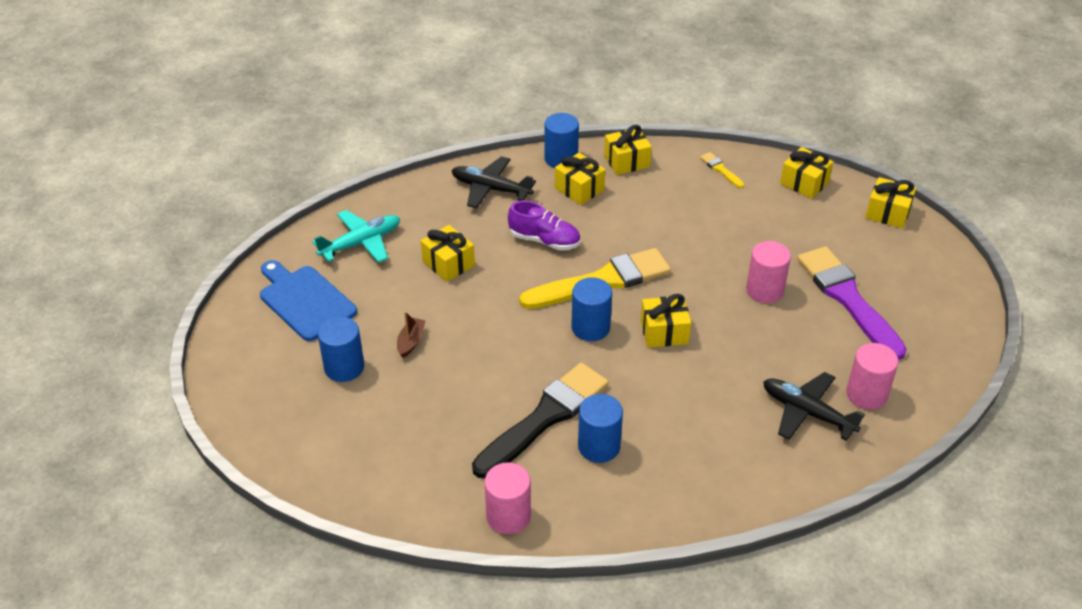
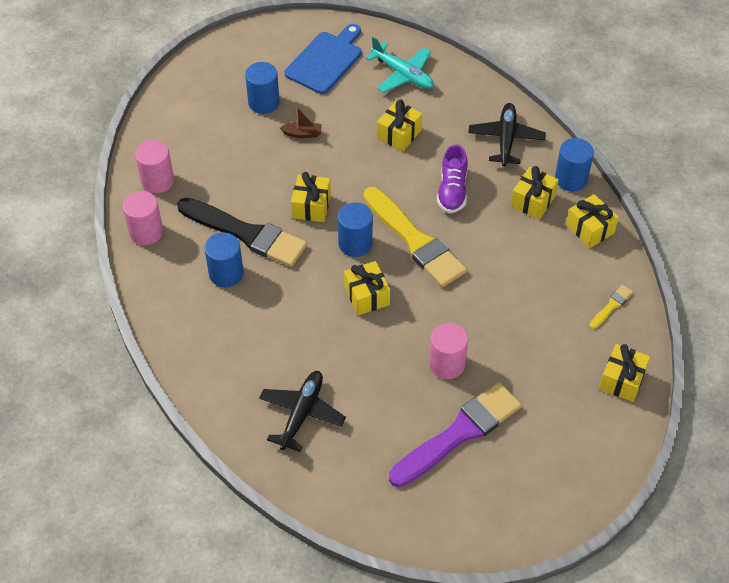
camera: 75 degrees right, 10 degrees up
(866, 394) = (336, 458): pink cylinder -> pink cylinder (157, 181)
(887, 213) = (604, 460): yellow gift -> yellow gift (311, 206)

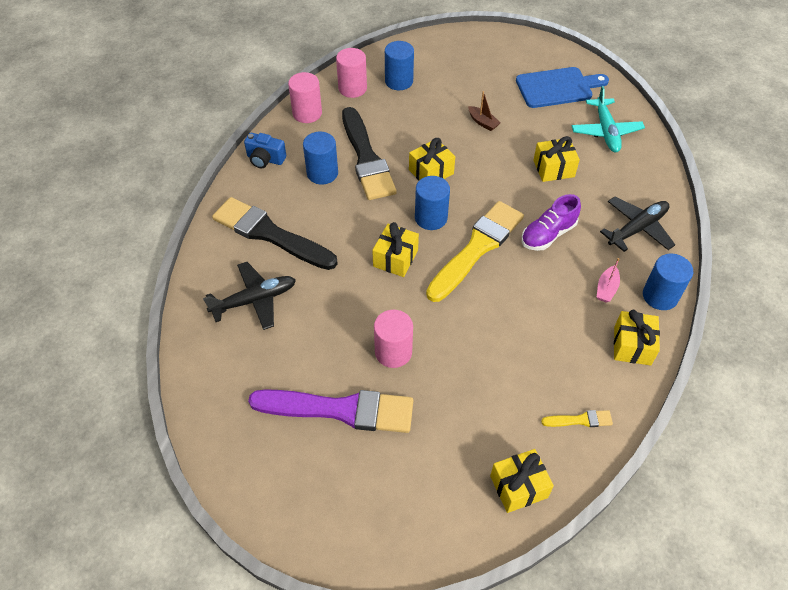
camera: 45 degrees right, 0 degrees up
(162, 299) = (265, 159): none -> blue camera
(247, 355) = (270, 234): none -> black brush
(264, 102) = (480, 86): blue cylinder -> blue cylinder (399, 81)
(415, 241) = (477, 248): yellow brush -> yellow brush turned 150 degrees counterclockwise
(533, 201) = (606, 289): yellow gift -> pink boat

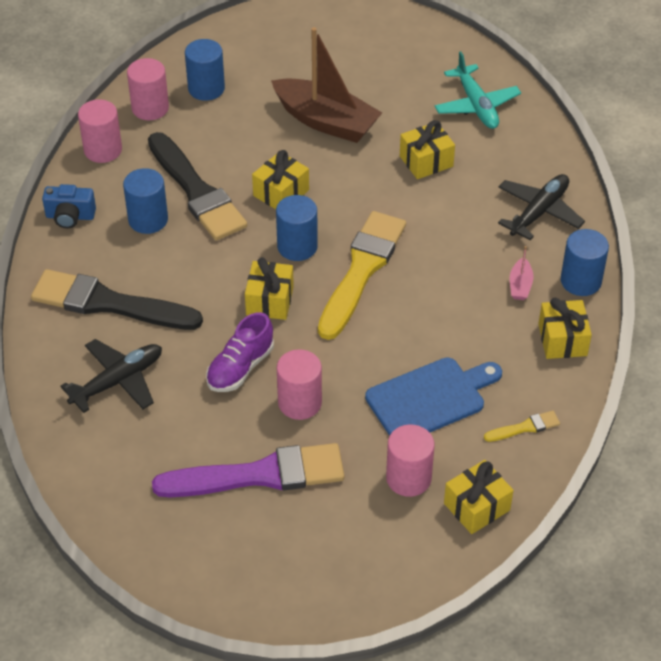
camera: 15 degrees left, 5 degrees down
(465, 444) = (408, 478): none -> pink cylinder
(483, 122) = (326, 121): brown boat -> brown boat, size x2.44
(548, 234) = (439, 239): purple shoe -> purple shoe (240, 368)
(557, 87) = (405, 62): blue cutting board -> blue cutting board (430, 399)

